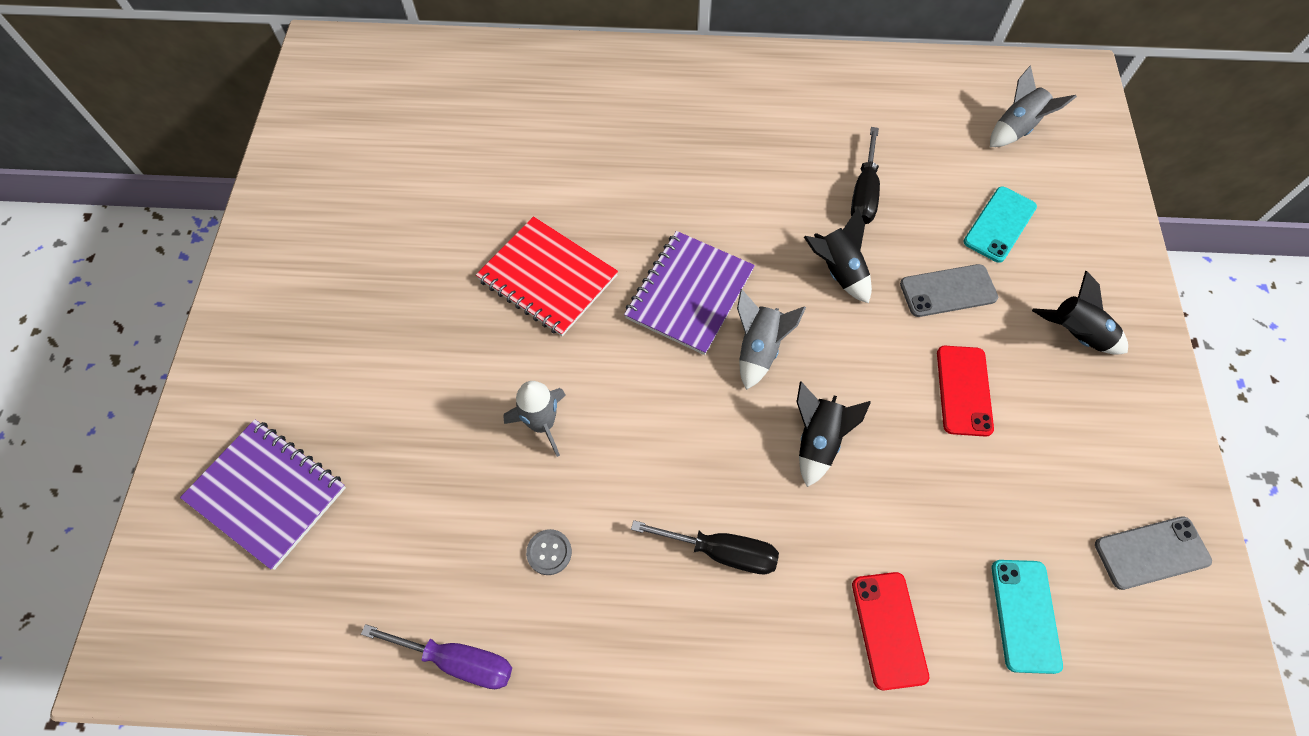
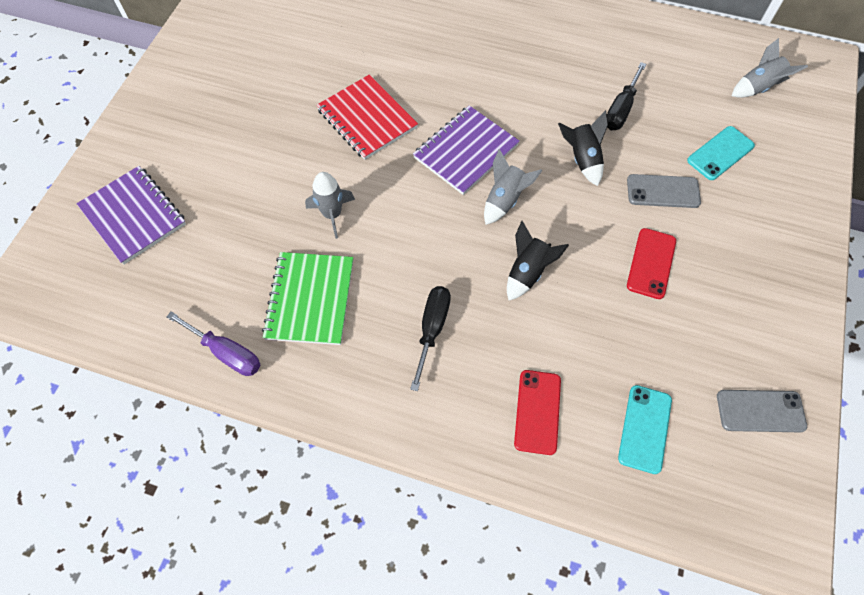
camera: 15 degrees right, 0 degrees up
(549, 552) = (310, 299): grey button -> green notebook
(722, 552) = (432, 329): black screwdriver -> black screwdriver turned 105 degrees counterclockwise
(1076, 335) = (754, 244): black rocket -> none

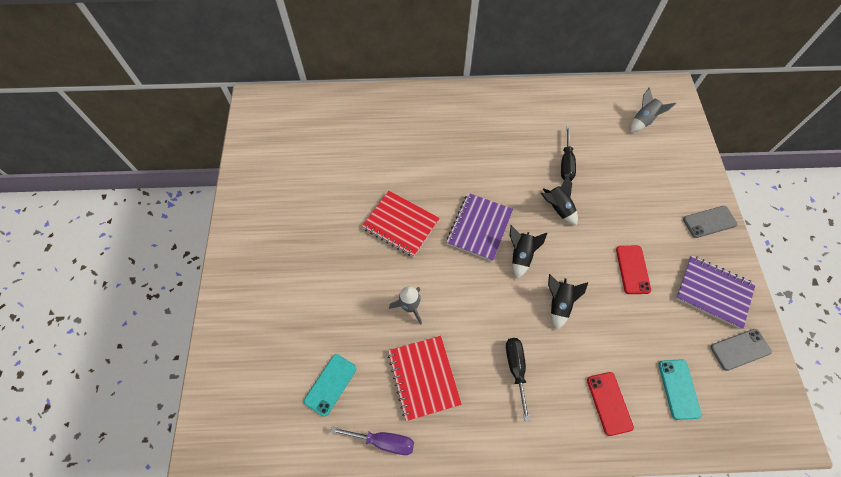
camera: 20 degrees left, 0 degrees up
(133, 216) = (265, 359): purple notebook -> purple notebook (713, 292)
(310, 299) = (423, 377): green notebook -> red notebook
(504, 200) = (521, 255): grey rocket -> black rocket
(663, 191) = (618, 215): grey phone -> grey phone (709, 222)
(720, 153) = (641, 175): turquoise phone -> turquoise phone (330, 384)

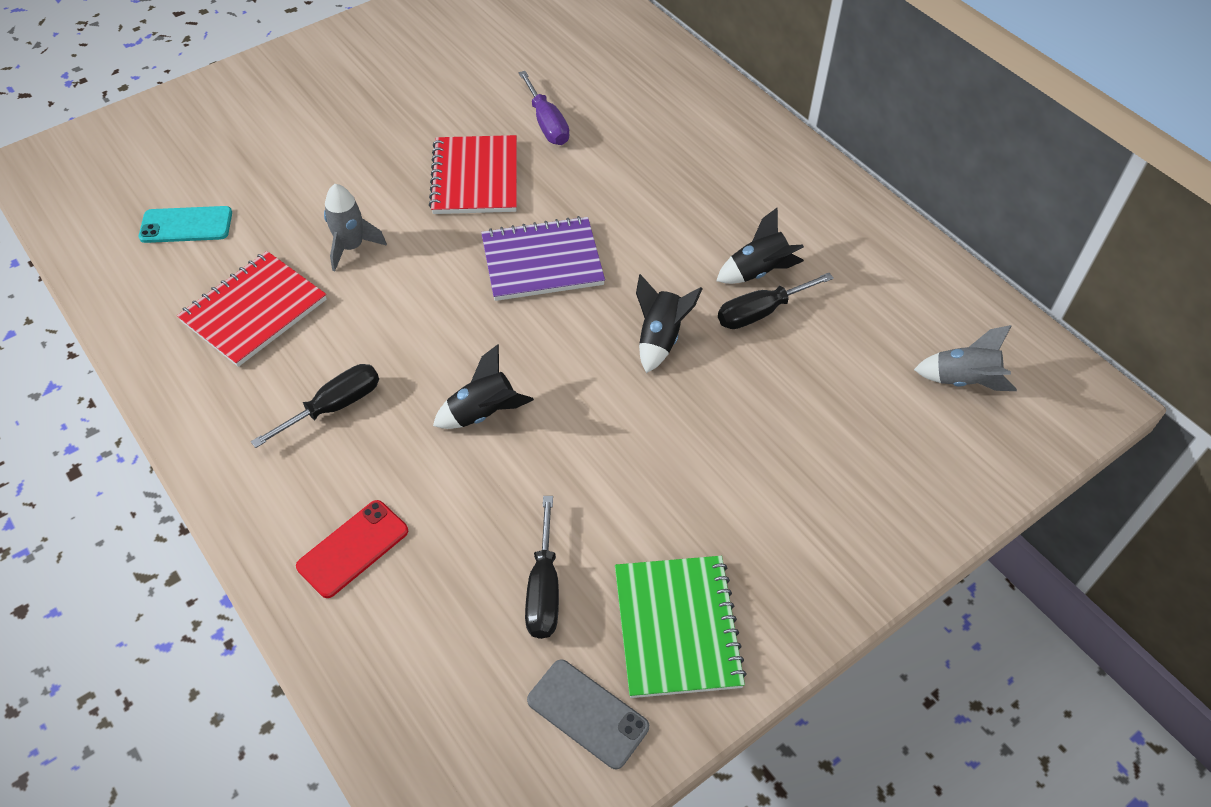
camera: 55 degrees right, 10 degrees down
(383, 441) = (139, 312): purple screwdriver -> purple screwdriver (547, 124)
(521, 255) = (533, 330): black rocket -> black rocket (758, 271)
(633, 269) = (626, 486): red phone -> none
(671, 332) = (544, 589): none -> black screwdriver
(678, 389) = (442, 640): turquoise phone -> none
(709, 222) = (828, 567): grey phone -> none
(713, 292) = (677, 627): purple notebook -> green notebook

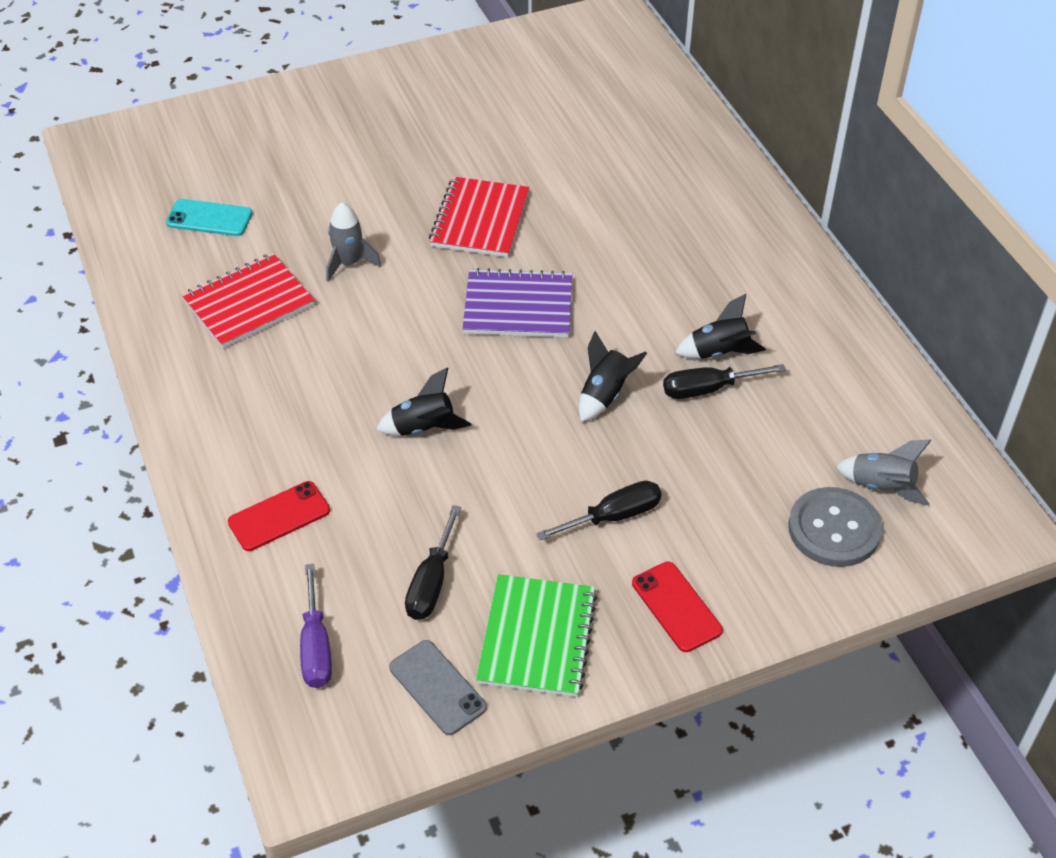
camera: 15 degrees right, 5 degrees down
(334, 406) = (295, 397): black screwdriver -> black screwdriver (614, 516)
(547, 124) = (563, 181): purple screwdriver -> purple screwdriver (316, 647)
(809, 557) = (676, 607): none -> red phone
(935, 436) = (834, 529): none -> grey button

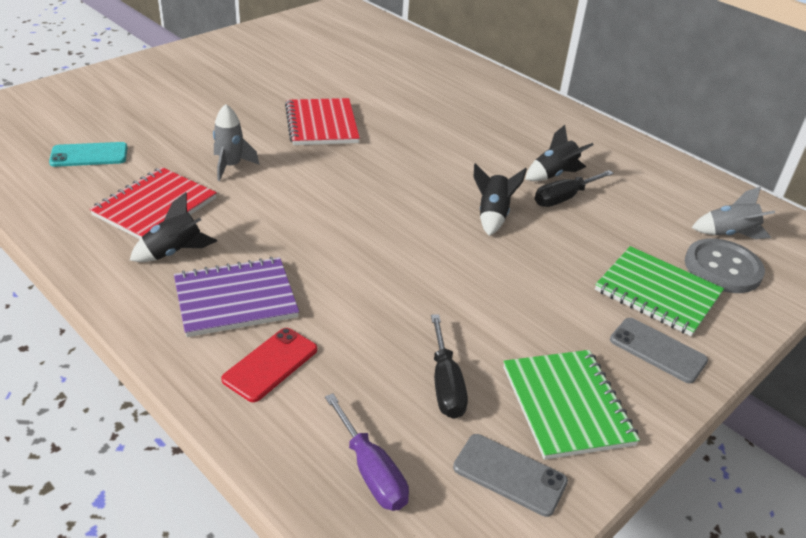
camera: 25 degrees left, 10 degrees down
(423, 428) = (363, 266): black rocket -> black rocket (174, 252)
(518, 307) = (386, 172): purple notebook -> purple notebook (235, 299)
(614, 516) = (560, 296): black screwdriver -> none
(676, 607) = (657, 350): red phone -> grey phone
(728, 540) = (657, 293): none -> green notebook

